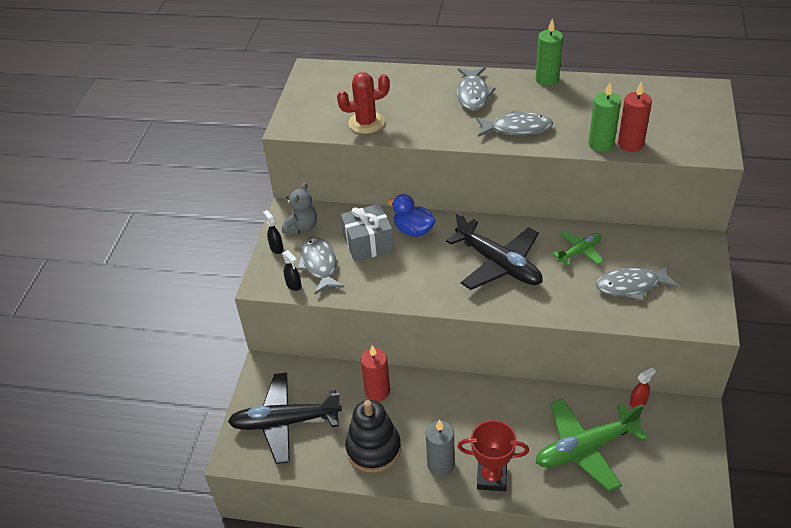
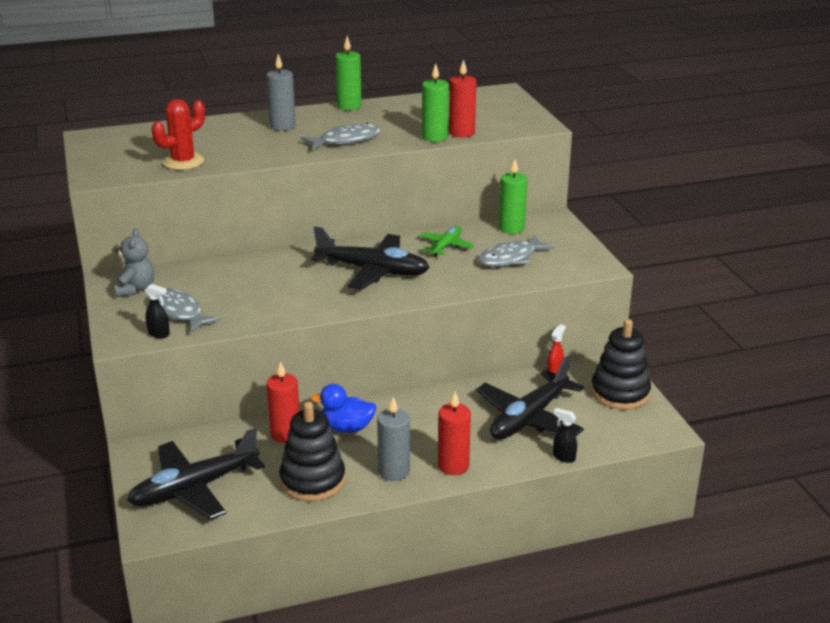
camera: 30 degrees left, 15 degrees down
(276, 248) = (116, 311): black spray bottle -> black spray bottle (563, 457)
(368, 243) = (222, 285): grey gift -> none
(413, 230) = (265, 266): blue duck -> blue duck (347, 427)
(473, 94) = (282, 126): grey fish -> grey candle
(492, 477) = (453, 466): red trophy -> red candle
(585, 448) = (529, 418): green plane -> black plane
(654, 246) = (511, 228): none -> green candle
(686, 449) = (620, 393): none -> black stacking toy

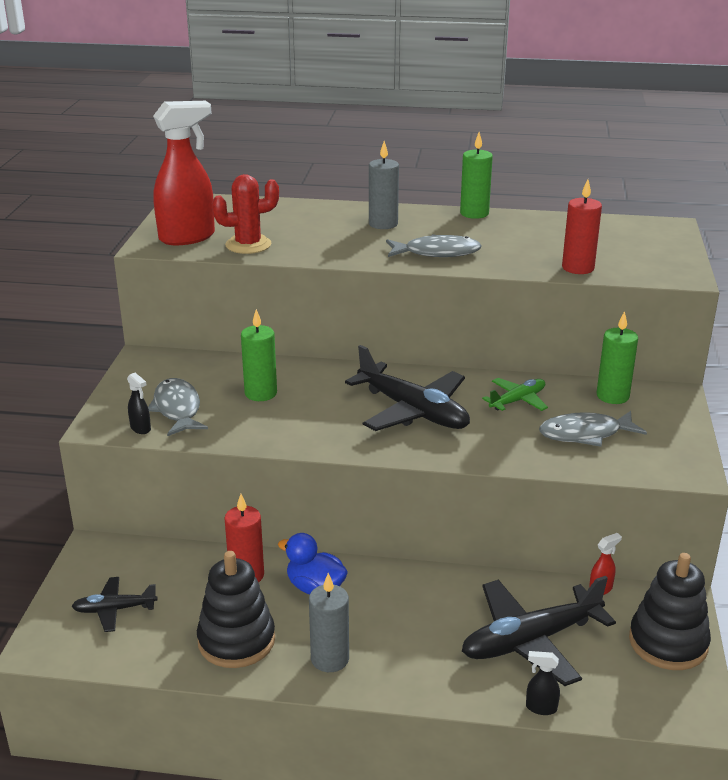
camera: 25 degrees right, 0 degrees up
(123, 165) = (188, 237): none -> red spray bottle
(135, 289) = (158, 372): grey teddy bear -> none
(194, 488) = (114, 609): black plane -> black plane, size x0.53
(434, 137) = (541, 267): green candle -> green candle (261, 393)
(453, 466) = (401, 674): red candle -> none
(563, 457) = (540, 708): black spray bottle -> black spray bottle turned 45 degrees counterclockwise

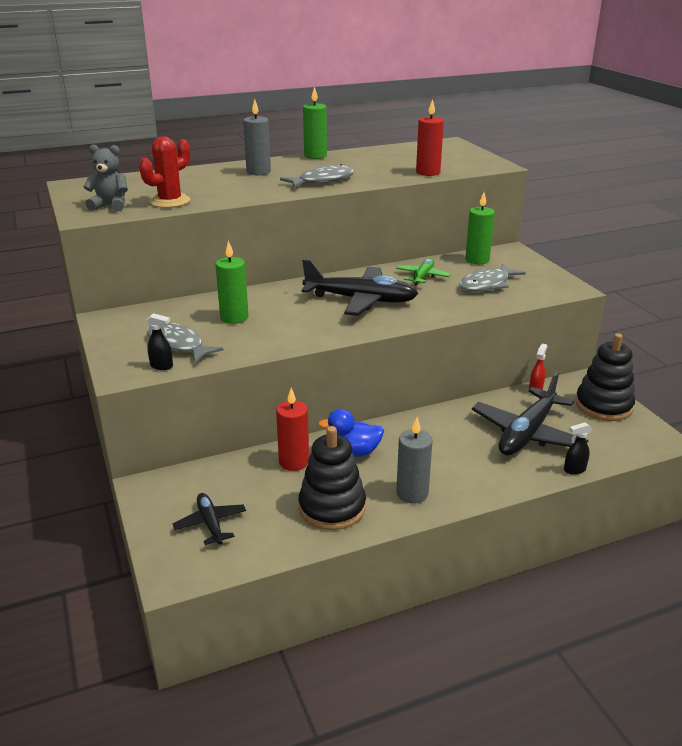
camera: 30 degrees left, 0 degrees up
(114, 609) = (210, 523): black plane -> black plane turned 105 degrees clockwise
(188, 237) = (110, 206): red spray bottle -> grey teddy bear

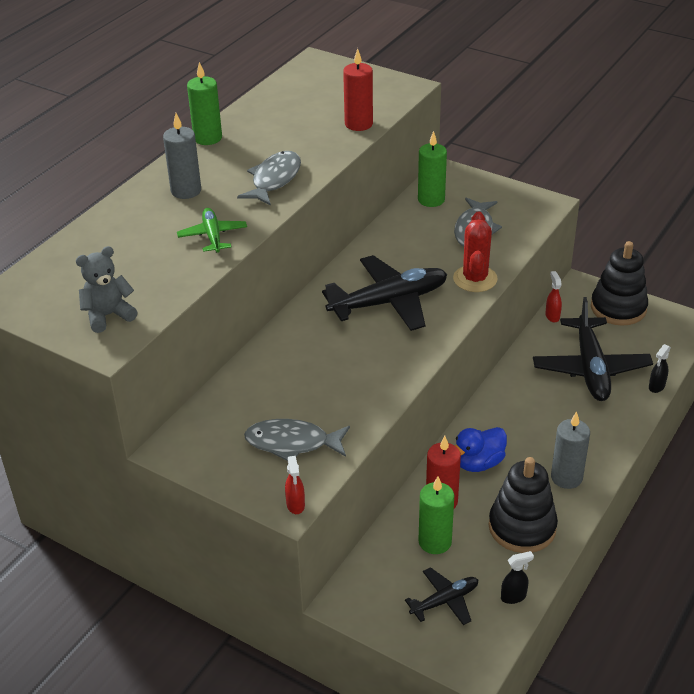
camera: 35 degrees left, 10 degrees up
(125, 376) = (295, 505): none -> red spray bottle
(162, 366) = (313, 475): black spray bottle -> black spray bottle (514, 597)
(170, 201) = (163, 280): red cactus -> red cactus (475, 279)
(210, 523) = (445, 601): black plane -> black plane turned 120 degrees clockwise
(234, 318) = (300, 382): green candle -> green candle (435, 542)
(422, 277) = (408, 245): green plane -> green plane (213, 236)

